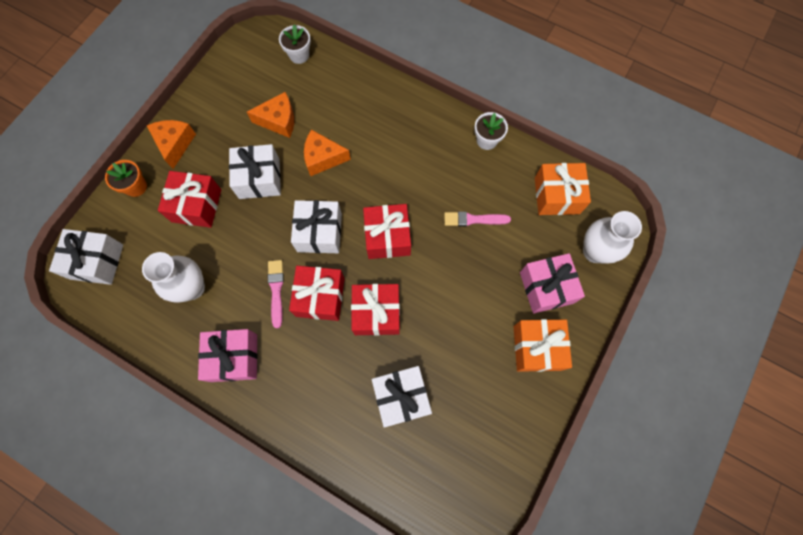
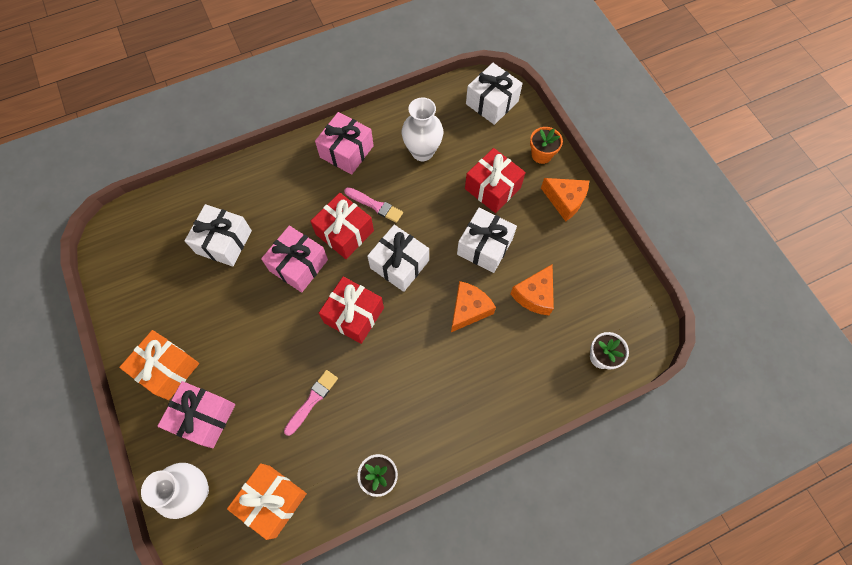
camera: 125 degrees right, 5 degrees down
(376, 313) = (298, 265): red gift -> pink gift

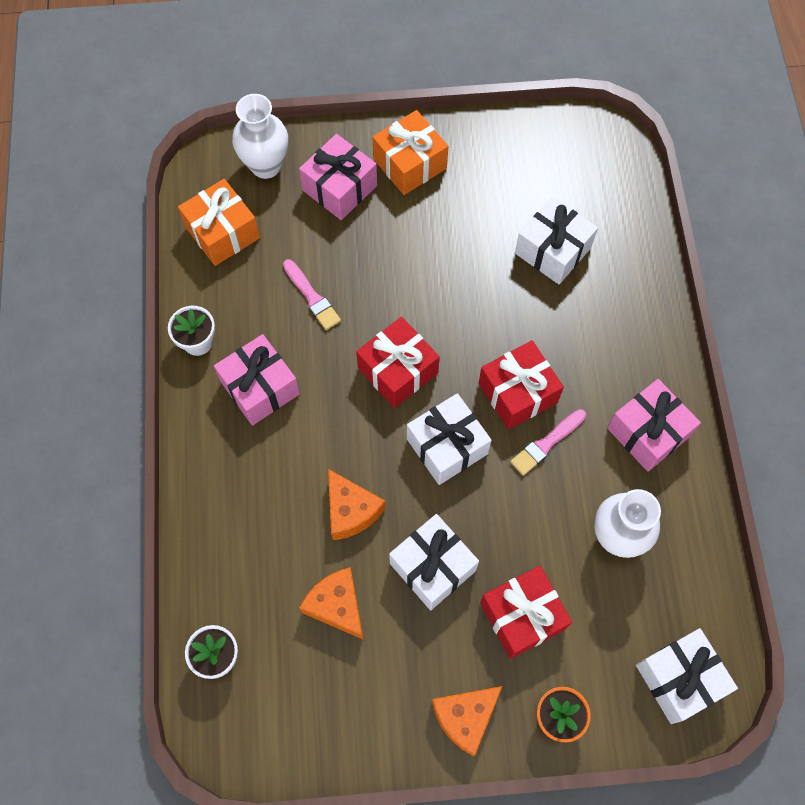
camera: 110 degrees right, 0 degrees up
(298, 265) = (490, 326): pink gift -> pink gift (260, 388)

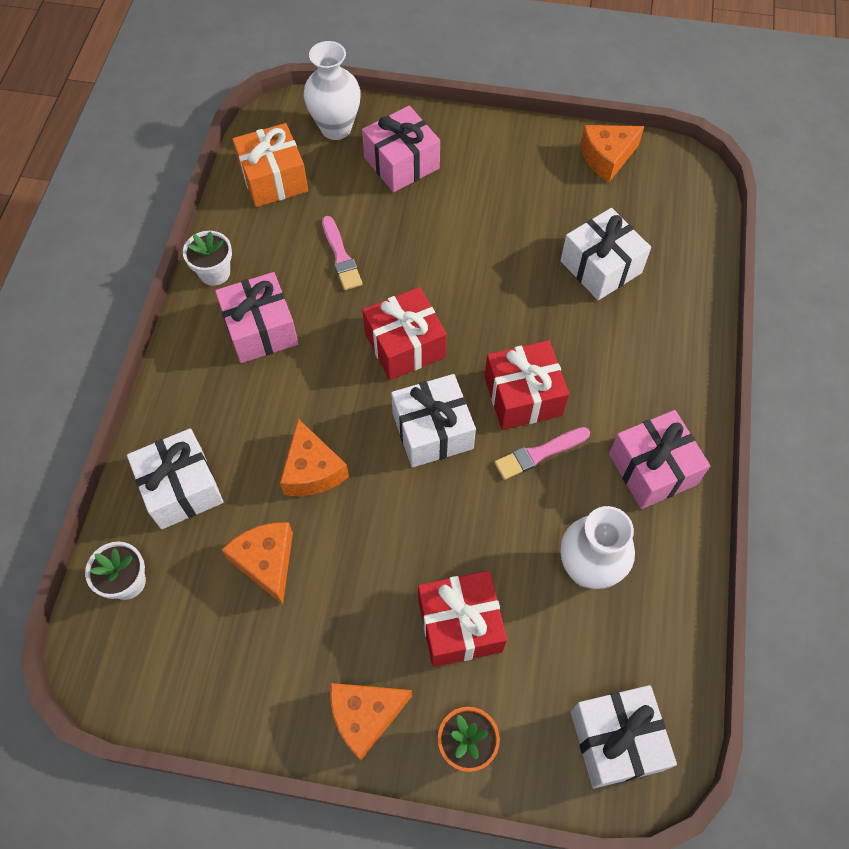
camera: 15 degrees right, 5 degrees down
(410, 164) = (478, 155): orange gift -> none
(432, 567) = (379, 549): white gift -> white gift (181, 488)
(529, 139) = (607, 158): none -> orange cheese

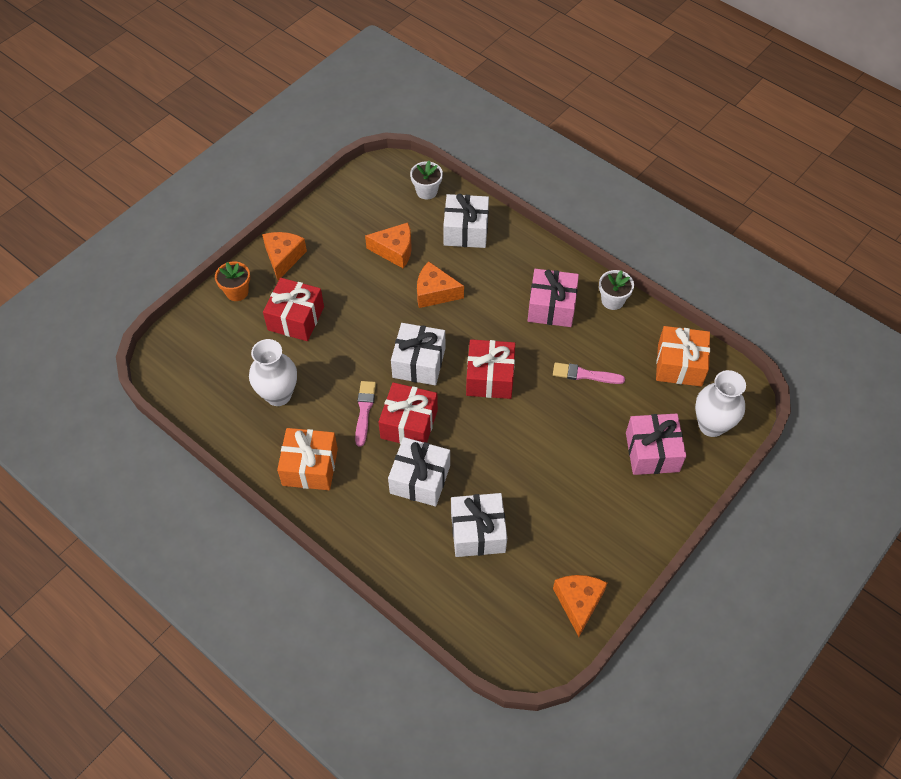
camera: 120 degrees right, 5 degrees down
(616, 740) = (185, 356): white gift -> white gift (420, 479)
(652, 469) = (310, 467): pink gift -> orange gift

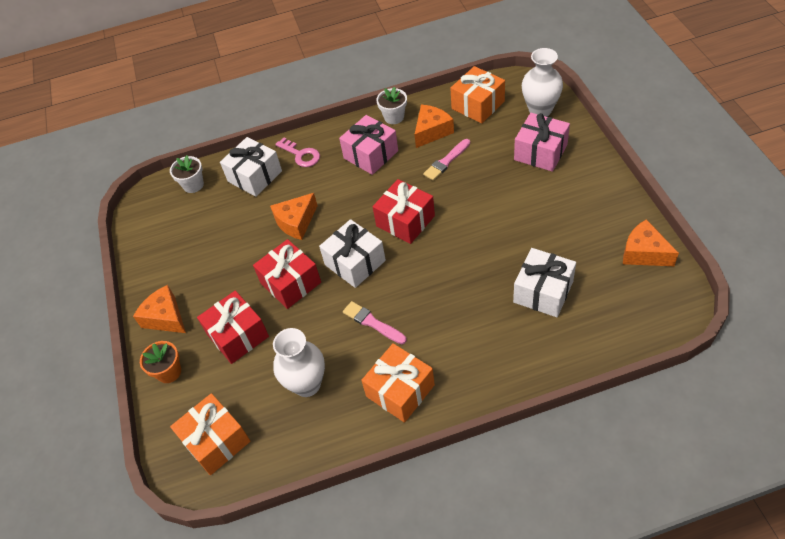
camera: 50 degrees left, 5 degrees down
(196, 361) = (216, 441): none -> orange gift
(394, 250) = (231, 232): orange cheese -> orange cheese (431, 131)
(409, 424) = (409, 295): red gift -> red gift (290, 283)
(420, 479) = (468, 311): white gift -> none
(514, 251) = (301, 155): none -> pink key

